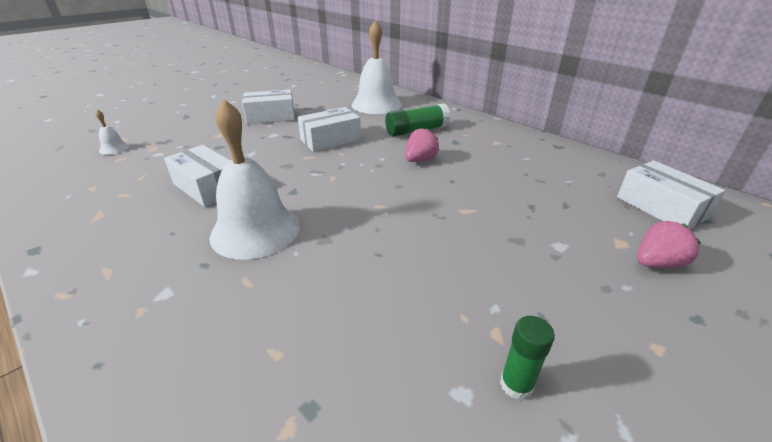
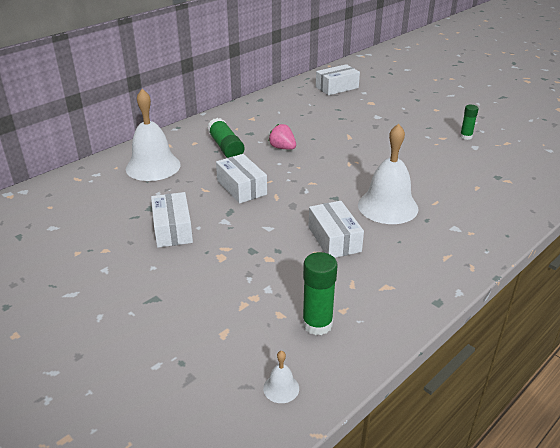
camera: 90 degrees left, 0 degrees up
(88, 174) = (317, 324): none -> green glue stick
(114, 148) = (253, 329): white bell -> white bell (281, 388)
(207, 187) = (334, 239): white box -> white box turned 60 degrees counterclockwise
(656, 263) = (385, 98): pink strawberry -> none

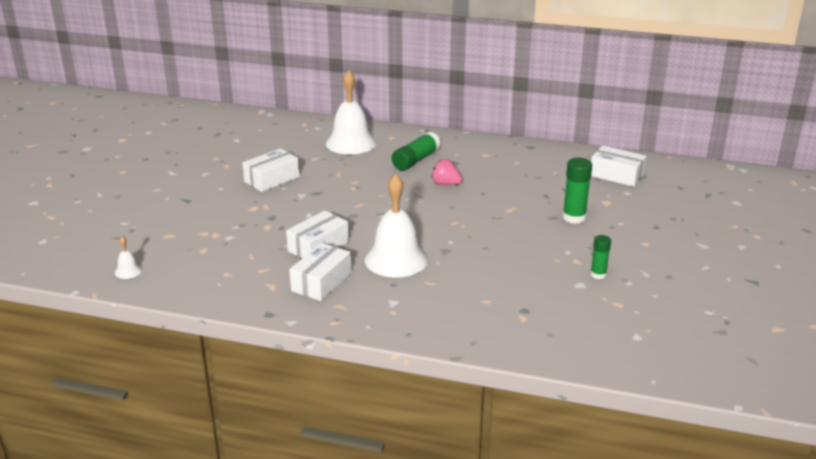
camera: 60 degrees right, 5 degrees down
(241, 187) = (357, 186): white box -> white box (321, 282)
(282, 148) = (445, 184): pink strawberry -> pink strawberry turned 75 degrees counterclockwise
(317, 324) = (202, 267): green glue stick -> green glue stick (574, 217)

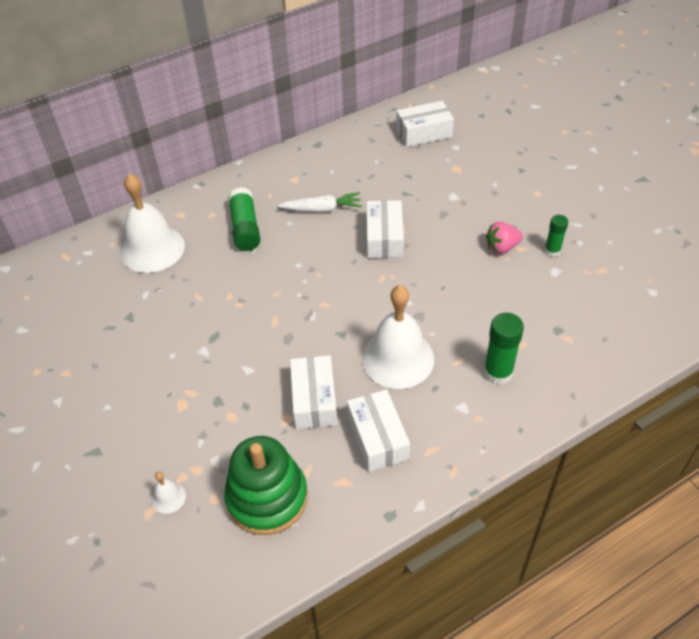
camera: 45 degrees left, 20 degrees up
(128, 271) = (181, 594): white bell -> white bell (168, 497)
(226, 266) = (267, 497): none -> green stacking toy
(272, 179) = (144, 354): white box -> white box (384, 238)
(445, 184) = (312, 238): pink strawberry -> pink strawberry (502, 247)
(476, 175) = (322, 209): none -> white carrot
(574, 217) = (457, 202): green glue stick -> green glue stick (498, 372)

